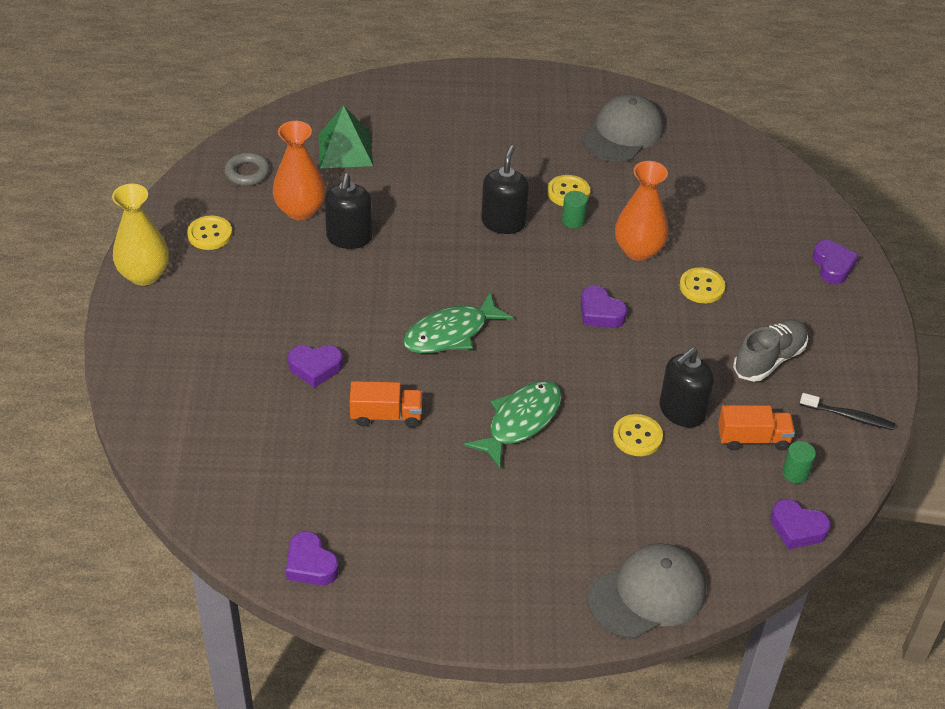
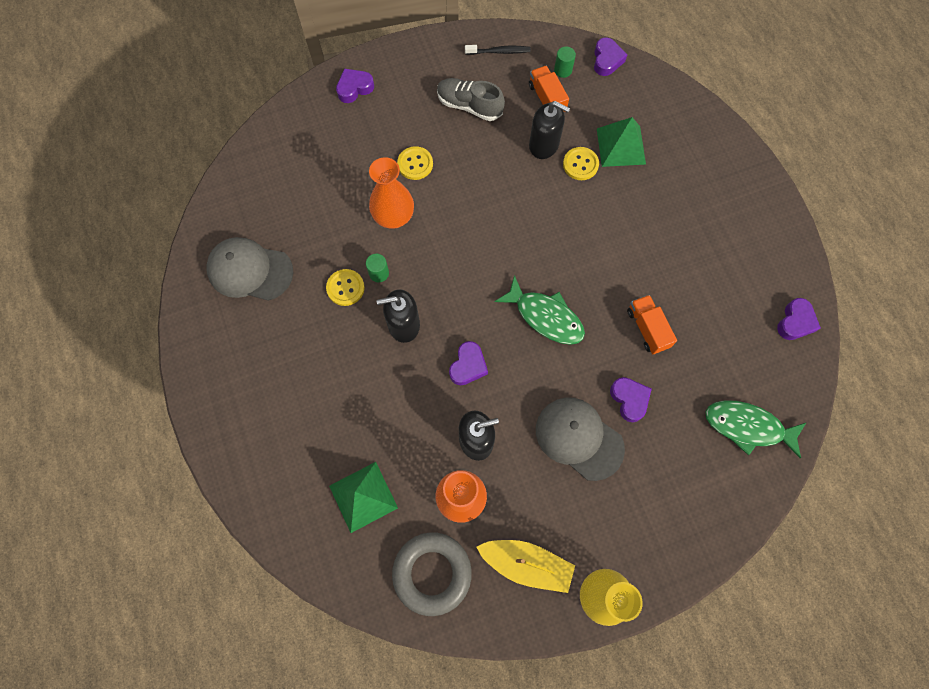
camera: 110 degrees left, 25 degrees up
(210, 234) = (526, 564): yellow button -> yellow boat
(247, 173) = (432, 573): grey ring -> grey ring, size x1.73
(520, 421) = (605, 239): green fish -> green fish (747, 427)
(600, 313) = (474, 222): purple heart -> purple heart (468, 366)
(647, 594) = (700, 124): grey cap -> grey cap (579, 438)
(648, 489) = (621, 146): none -> green pyramid
(848, 416) = (499, 52): black toothbrush -> black toothbrush turned 90 degrees clockwise

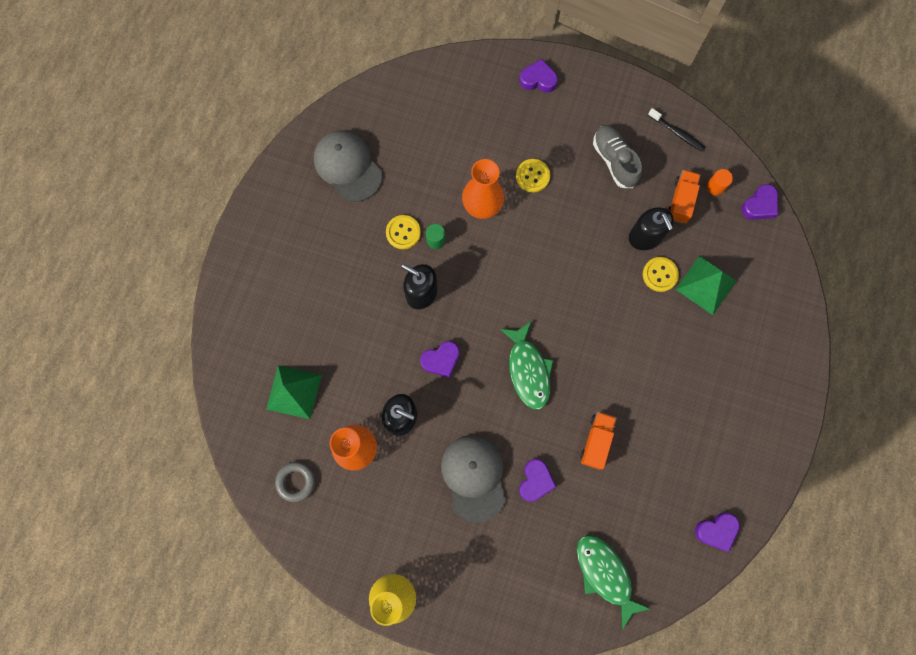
camera: 40 degrees right, 5 degrees up
(432, 573) = (296, 481): grey ring -> grey ring, size x0.58
(526, 564) = (362, 530): yellow boat -> none
(563, 70) = (715, 187): green cylinder -> orange cylinder

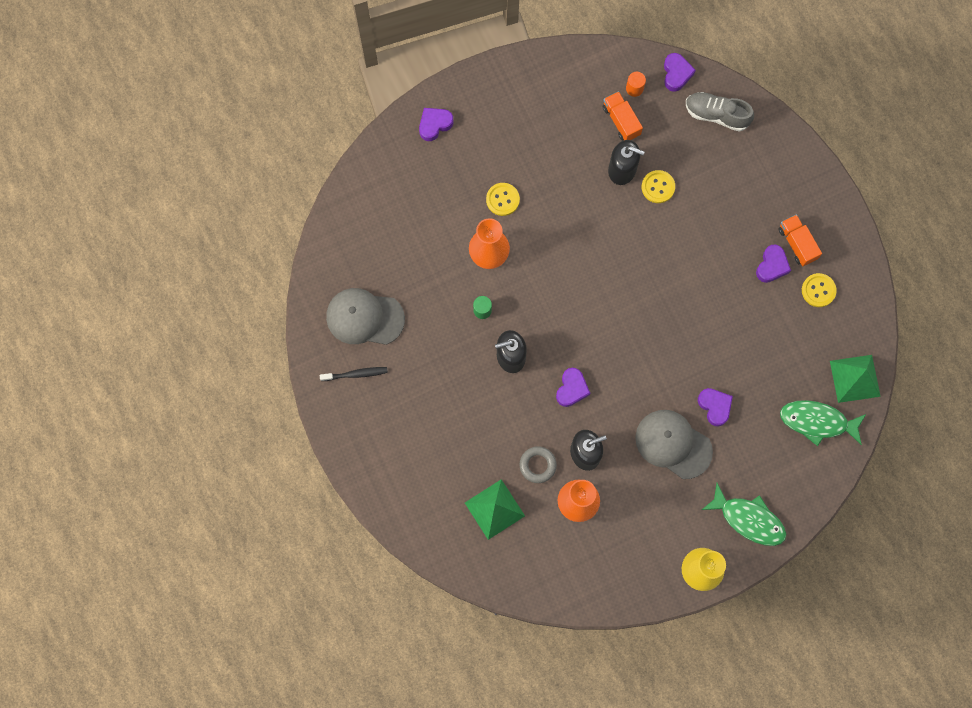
camera: 45 degrees left, 0 degrees up
(296, 481) = (559, 565): grey ring -> grey ring (537, 465)
(403, 232) = (454, 327): yellow button -> yellow button (818, 290)
(528, 370) = (636, 338): green fish -> green fish (748, 519)
(596, 441) = (727, 341): orange truck -> orange truck (797, 244)
(614, 160) = (547, 134): grey shoe -> grey shoe (716, 115)
(677, 133) = (570, 73): black toothbrush -> black toothbrush (355, 374)
(706, 285) = (695, 165): green pyramid -> green pyramid (855, 378)
(716, 531) = (858, 324): purple heart -> purple heart (772, 266)

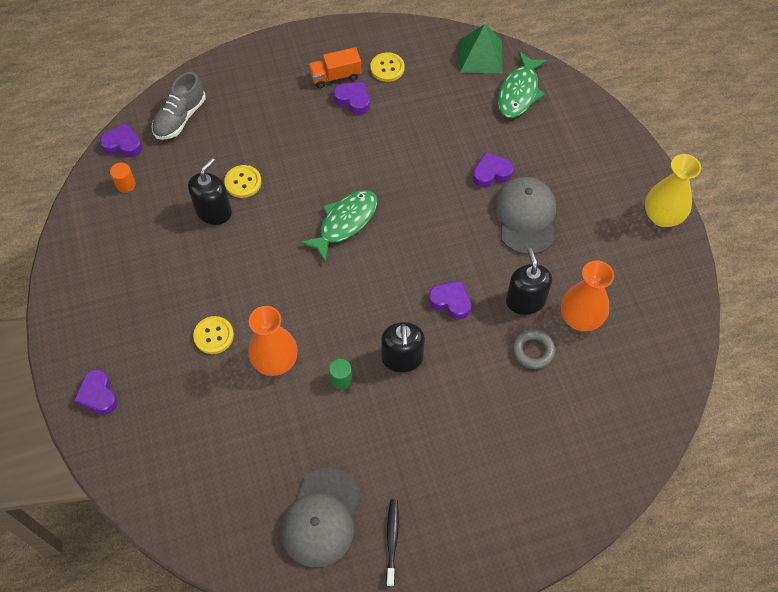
camera: 80 degrees left, 15 degrees down
(494, 509) = (579, 405): green pyramid -> none
(621, 121) = (158, 203): orange truck -> none
(673, 444) = (526, 217): grey cap -> grey cap turned 135 degrees clockwise
(748, 519) = (612, 165): green fish -> green fish (345, 223)

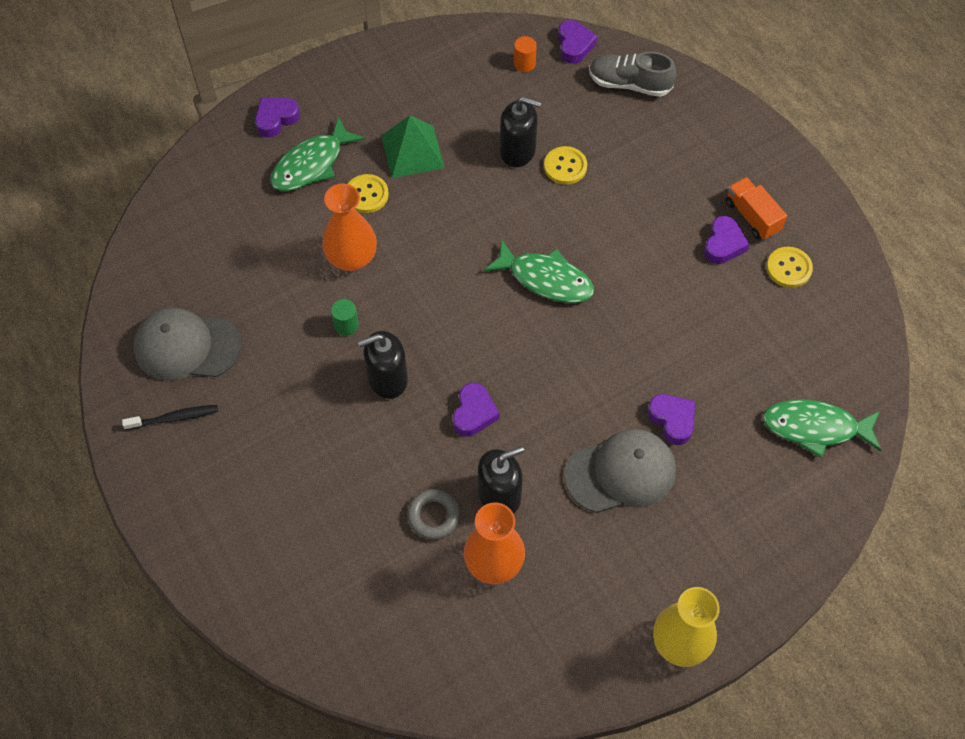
camera: 75 degrees right, 0 degrees up
(163, 374) = (311, 164): none -> green fish
(481, 56) = (856, 370): green pyramid -> green pyramid (412, 151)

